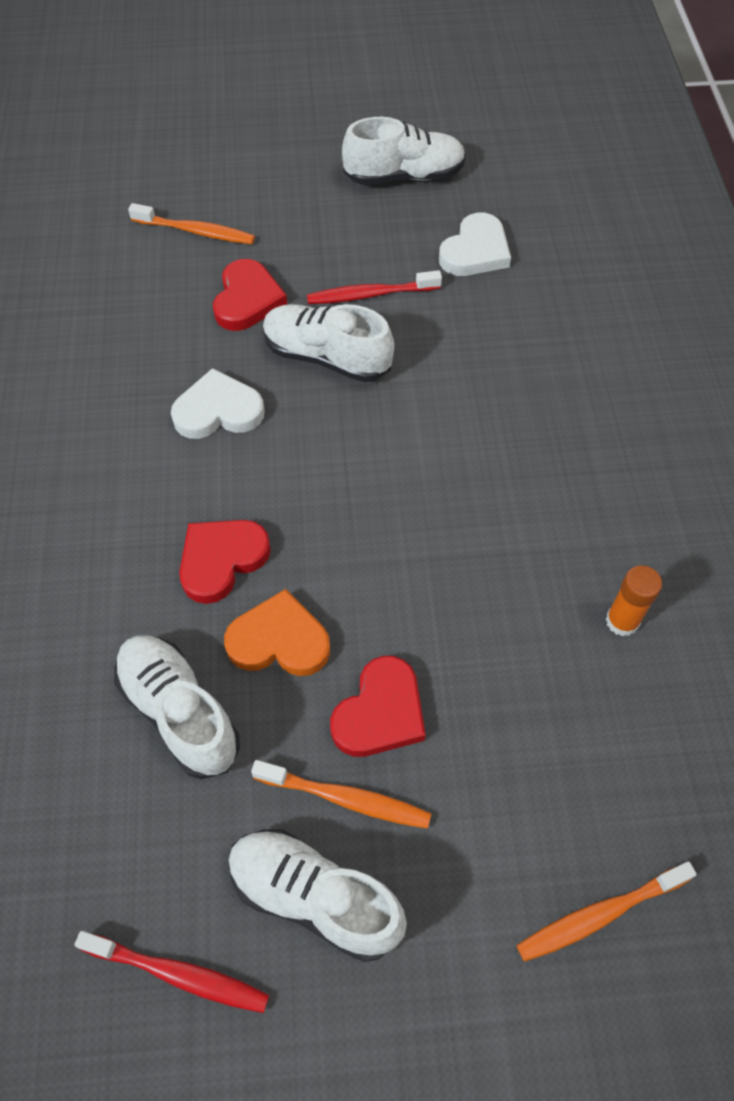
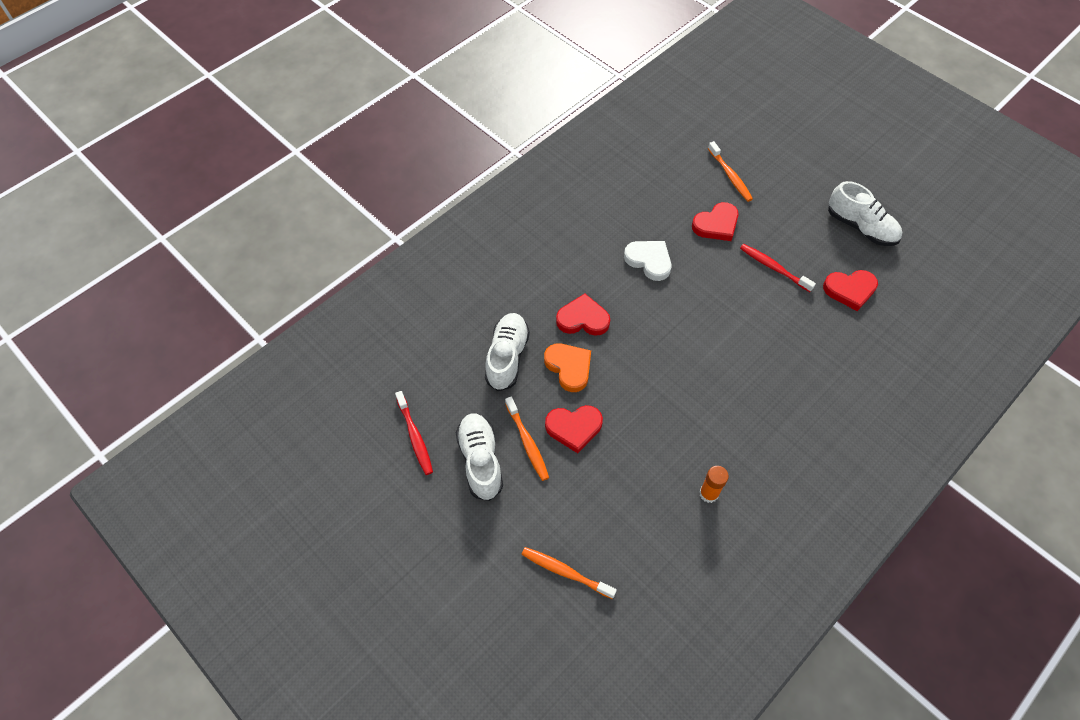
camera: 50 degrees right, 0 degrees up
(327, 357) = (720, 278): white shoe -> none
(475, 251) = (850, 290): white heart -> red heart

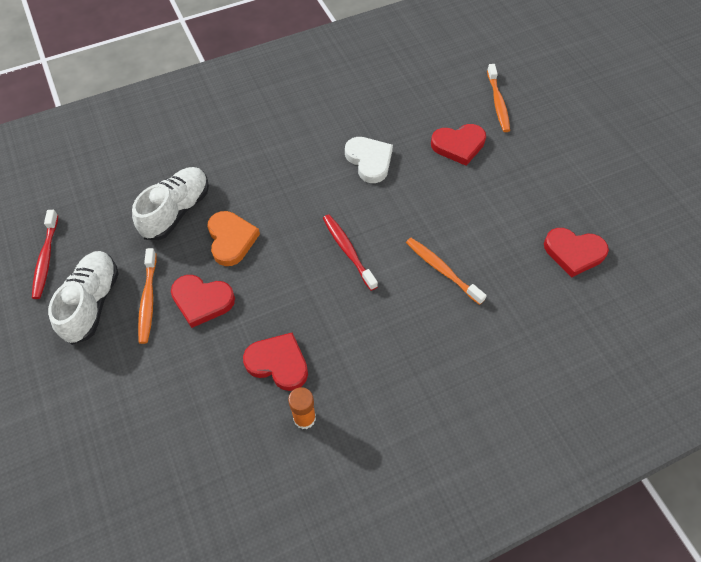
camera: 20 degrees right, 0 degrees up
(565, 572) = (109, 447): orange toothbrush -> orange toothbrush (442, 270)
(583, 319) = (271, 197): red heart -> red heart (278, 363)
(773, 268) = (498, 205): red toothbrush -> red toothbrush (348, 251)
(861, 227) = (618, 191): white shoe -> none

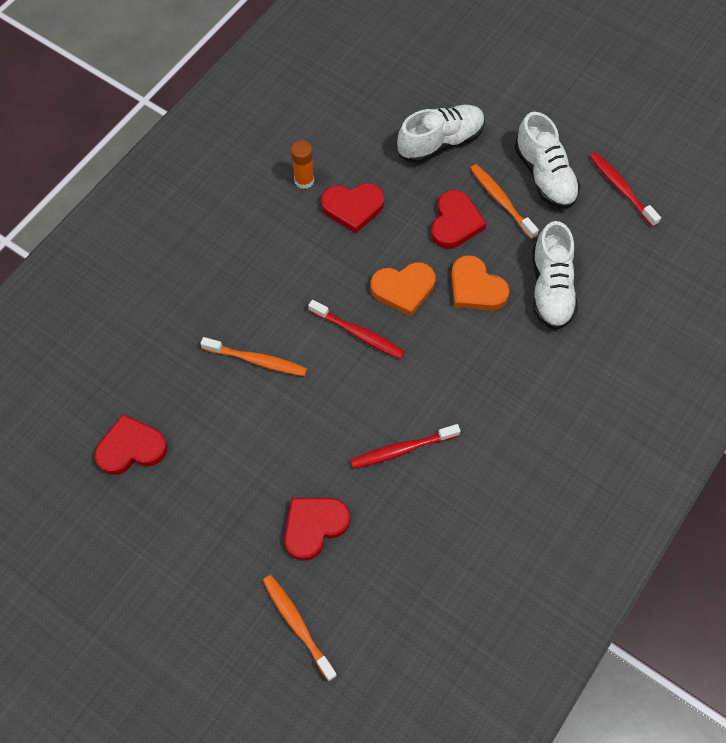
camera: 150 degrees right, 5 degrees up
(149, 387) = (440, 142): none -> white shoe
(202, 301) = (455, 222): red heart -> red heart turned 120 degrees clockwise
(288, 267) = (403, 289): none -> orange heart
(369, 161) = (402, 449): white heart -> red toothbrush

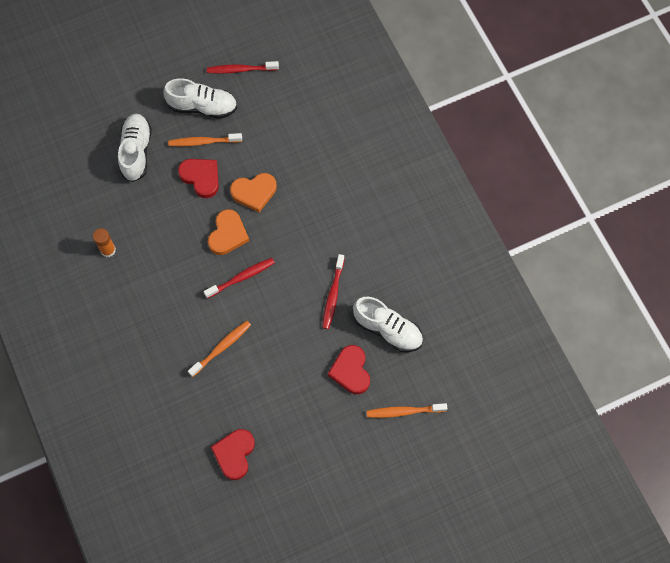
camera: 60 degrees left, 5 degrees up
(353, 207) = (149, 231): red heart -> none
(551, 288) = (282, 151): white shoe -> white shoe (387, 329)

